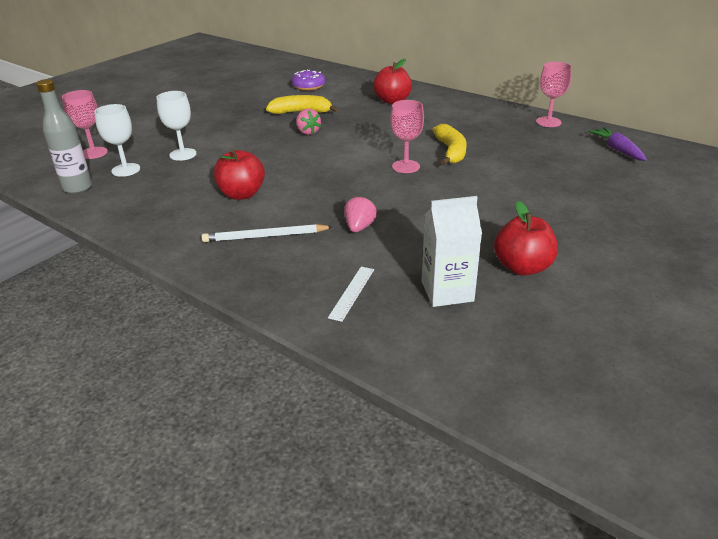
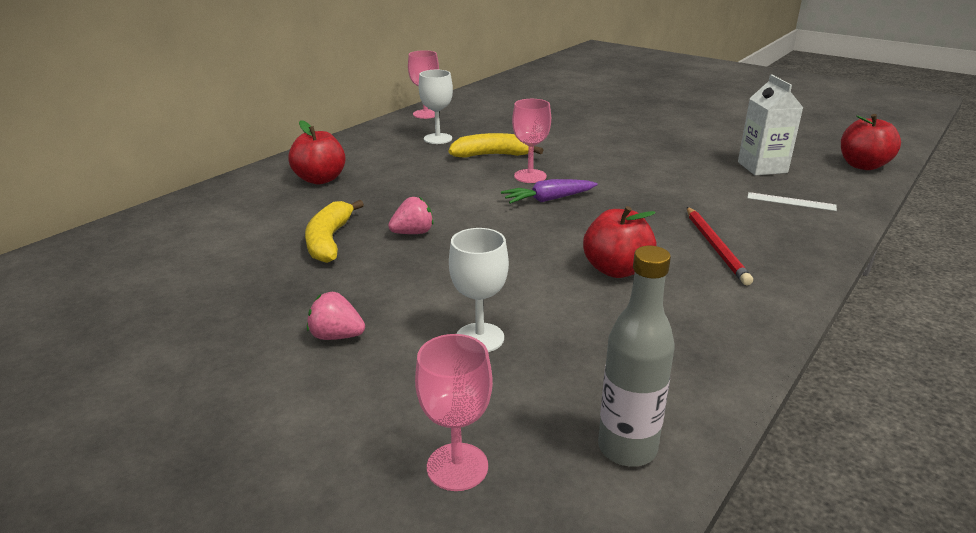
camera: 90 degrees left, 5 degrees down
(126, 170) = (543, 397): white goblet -> white goblet (438, 139)
(265, 236) = (715, 247): white pencil -> red pencil
(308, 86) = (209, 239): purple donut -> none
(359, 227) = (674, 199): pink strawberry -> pink strawberry (337, 336)
(522, 267) = (711, 143): red apple -> red apple (863, 165)
(617, 150) = (497, 99): purple carrot -> purple carrot (548, 199)

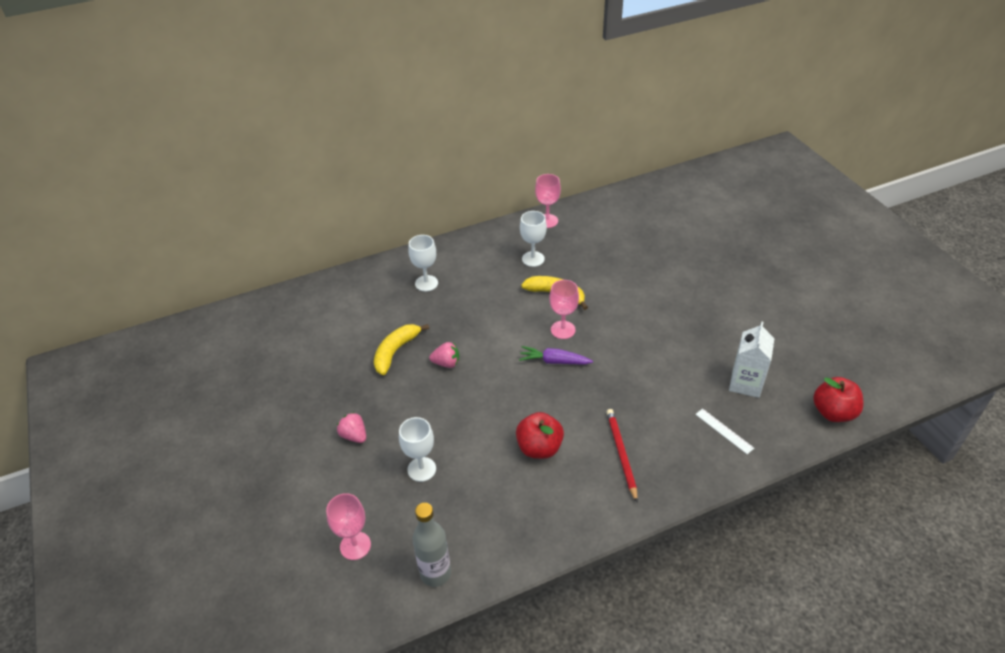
camera: 30 degrees right, 15 degrees up
(320, 179) = (426, 283): red apple -> white goblet
(715, 247) = (621, 454): red pencil -> red pencil turned 150 degrees clockwise

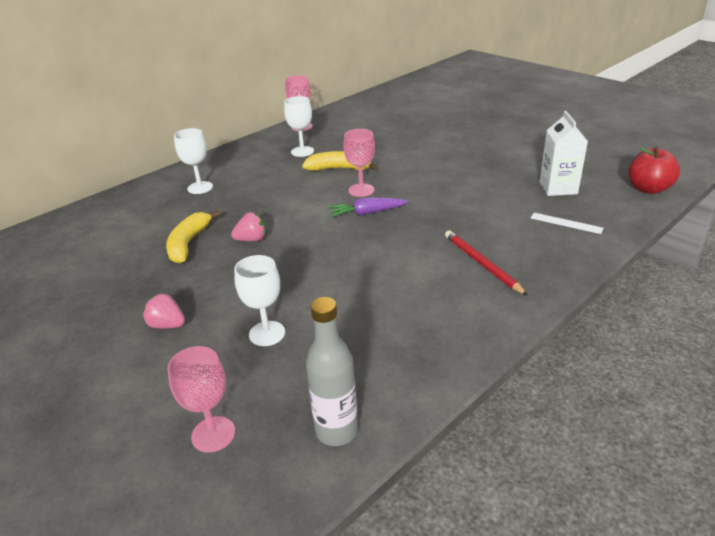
camera: 20 degrees left, 10 degrees down
(539, 448) = (393, 280): red apple -> none

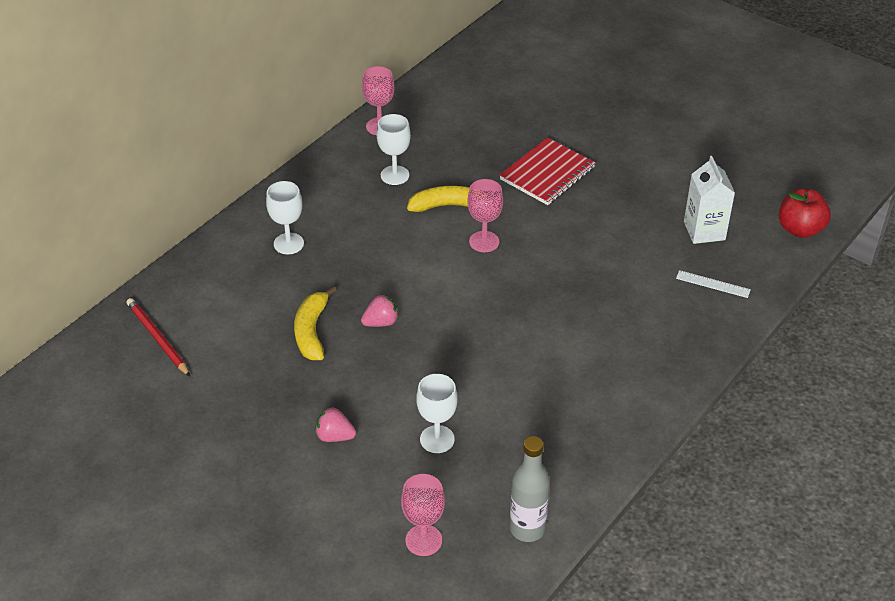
camera: 10 degrees left, 10 degrees up
(366, 213) = (498, 278): purple carrot -> none
(425, 152) = (547, 174): none -> red notebook
(481, 264) = (630, 344): red pencil -> red pencil (157, 338)

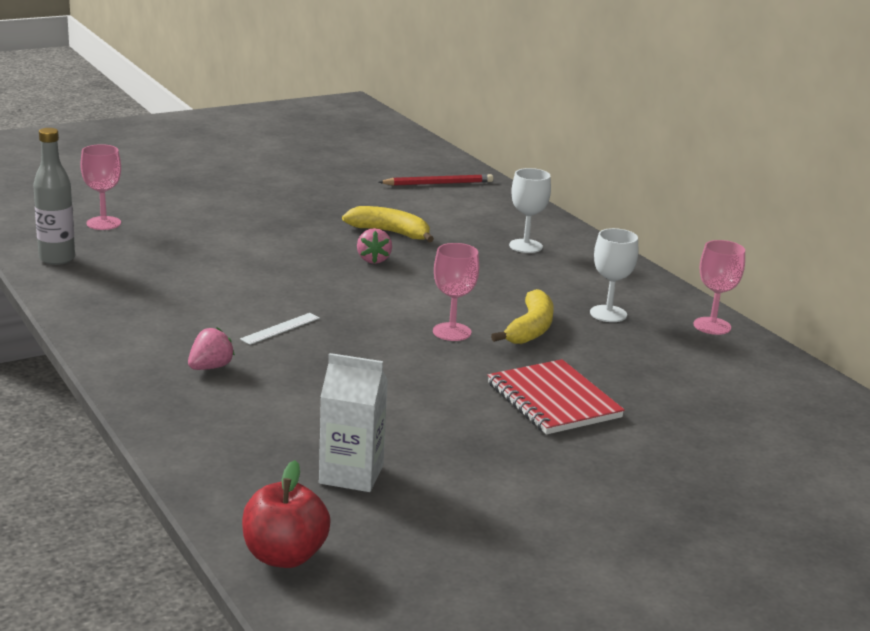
camera: 110 degrees right, 20 degrees down
(334, 436) = (253, 217): pink strawberry -> pink strawberry (210, 367)
(437, 439) = (200, 250): white goblet -> none
(713, 284) = (247, 445): white ruler -> white ruler (280, 328)

